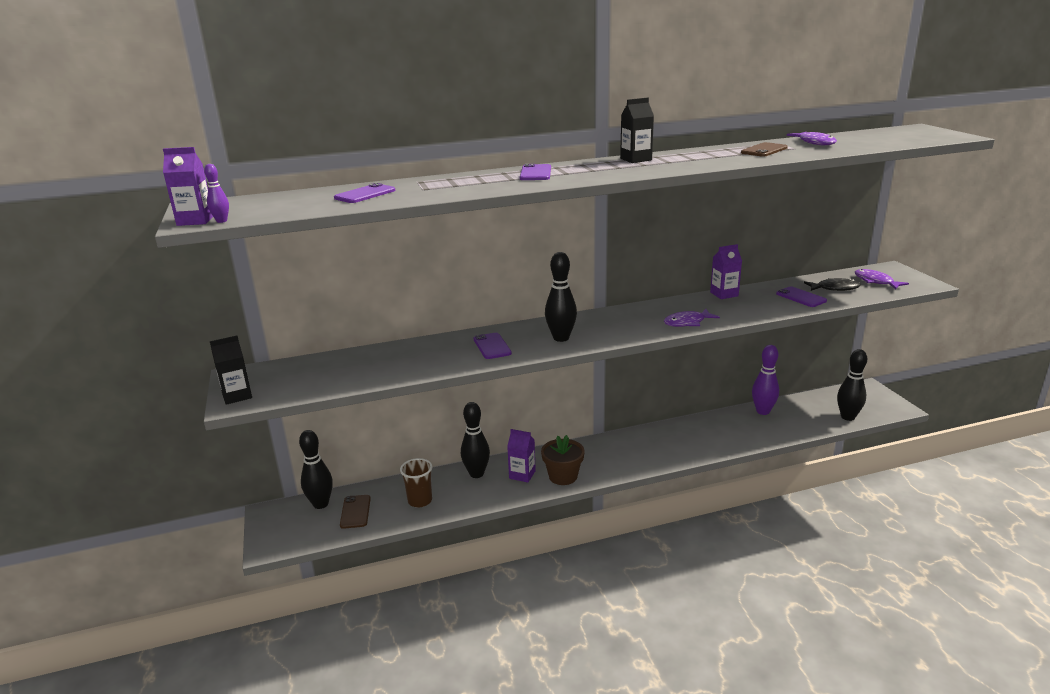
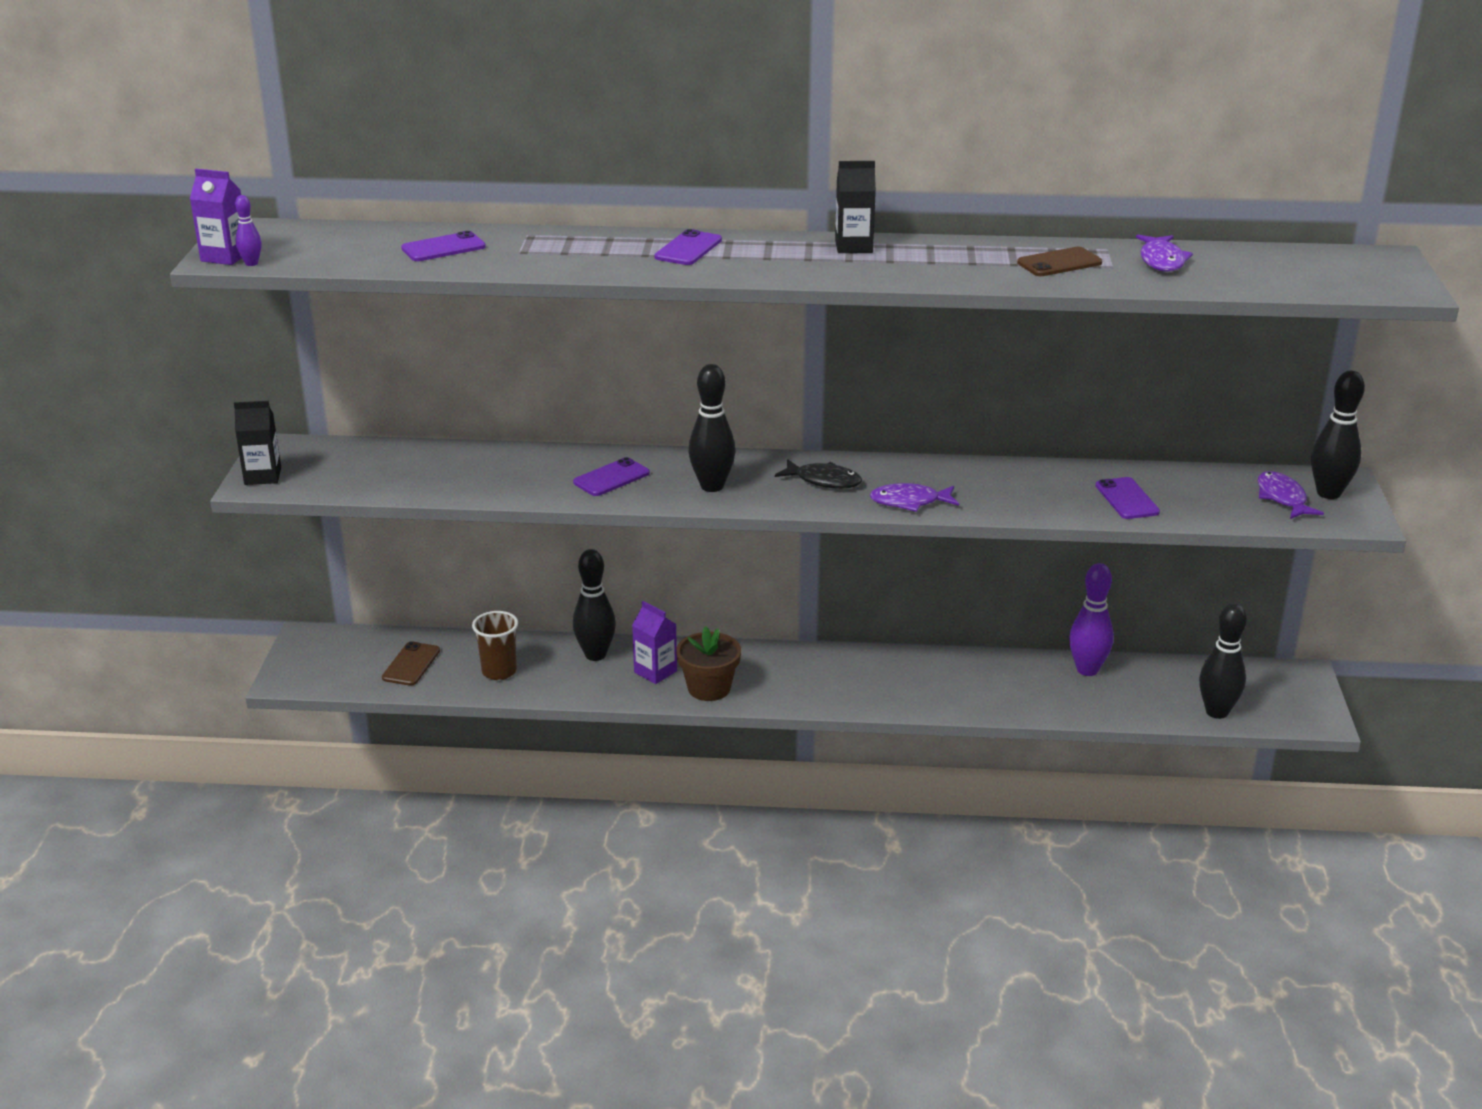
camera: 20 degrees right, 5 degrees up
(321, 504) = (374, 643): black bowling pin -> black bowling pin (1328, 493)
(492, 346) = (611, 478): purple phone -> purple phone turned 45 degrees clockwise
(724, 294) = (1015, 468): purple carton -> none
(834, 288) = (1200, 495): black fish -> black fish (824, 481)

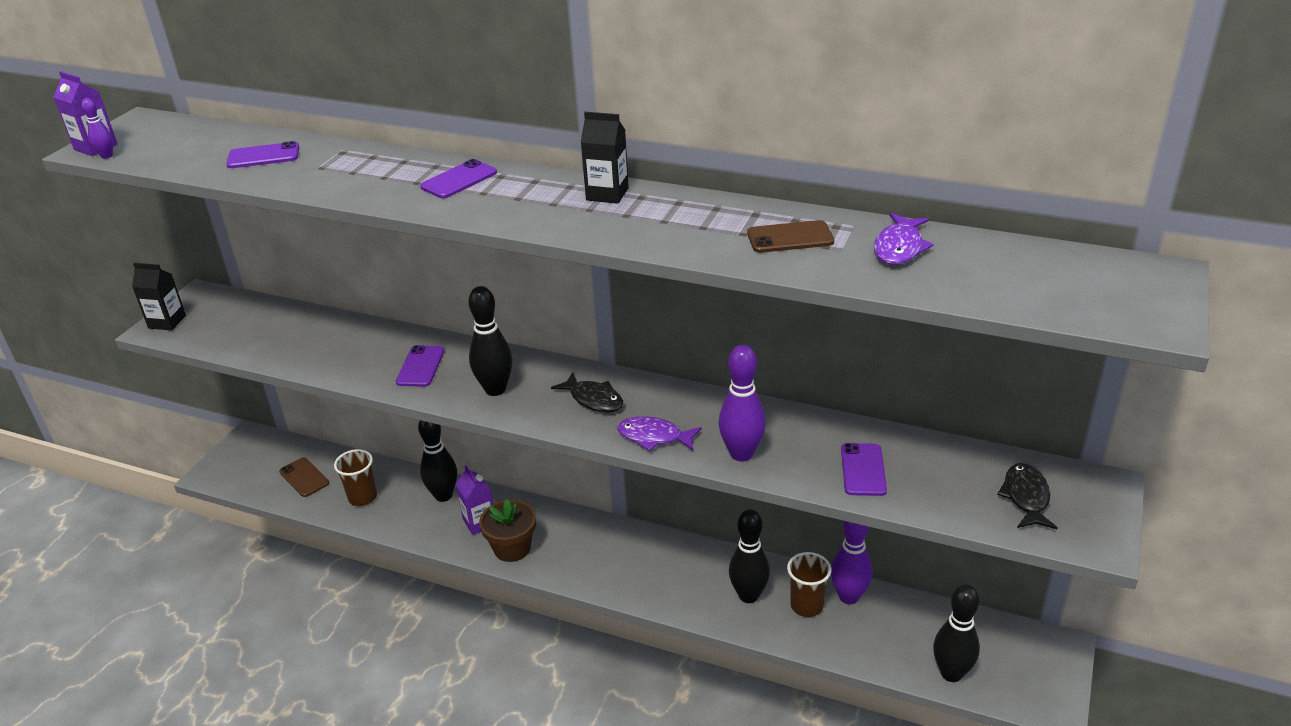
camera: 20 degrees right, 5 degrees up
(411, 664) = (304, 477): brown phone -> brown phone turned 75 degrees counterclockwise
(611, 478) = (420, 366): purple phone -> purple phone turned 60 degrees counterclockwise
(1005, 503) = (741, 454): none -> purple bowling pin
(1050, 684) = (806, 605): none -> brown cup
(1282, 498) = (1026, 497): purple fish -> black fish
(1328, 493) = (1080, 500): black bowling pin -> black bowling pin (748, 595)

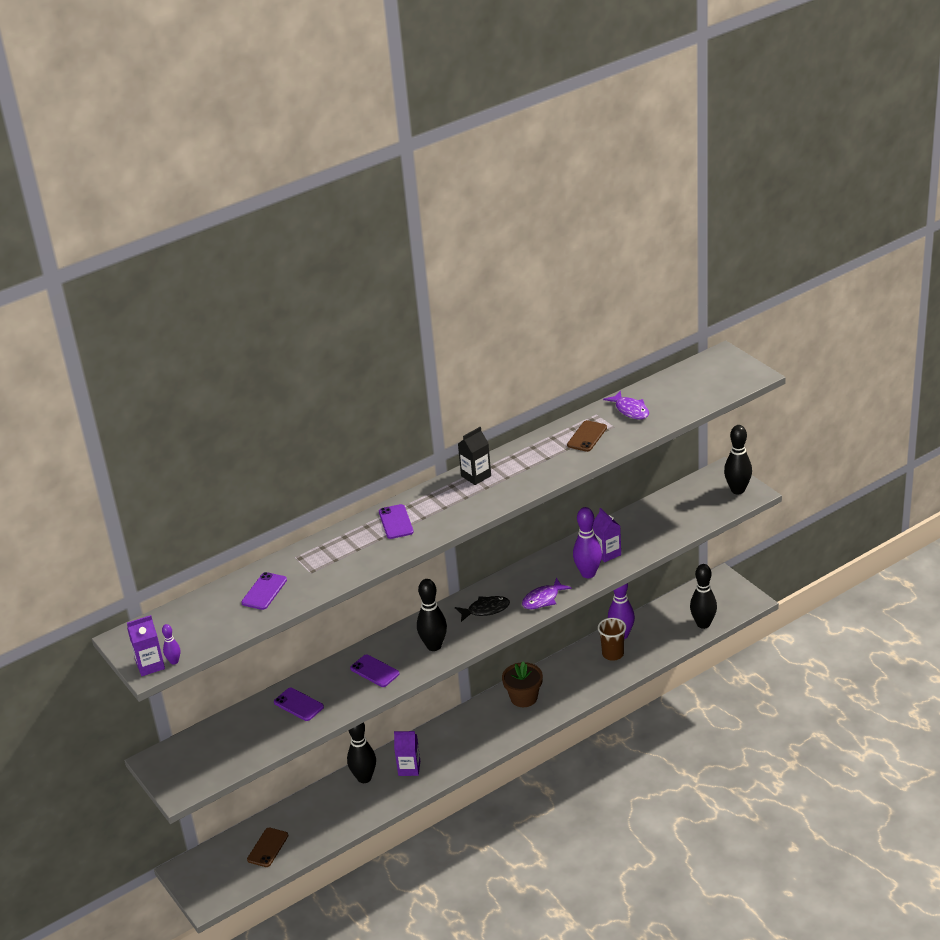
camera: 55 degrees left, 0 degrees up
(167, 322) = (176, 784): black carton -> none
(304, 477) = (268, 847): brown phone -> brown phone turned 60 degrees counterclockwise
(362, 497) = (323, 821): brown cup -> none
(512, 548) = (449, 760): brown flower pot -> brown flower pot (524, 698)
(748, 595) = (584, 673): black bowling pin -> black bowling pin (737, 490)
(800, 452) = (607, 553): none -> purple carton
(863, 470) = (640, 538): purple phone -> purple phone (298, 705)
(1026, 497) = (707, 498): black fish -> none

